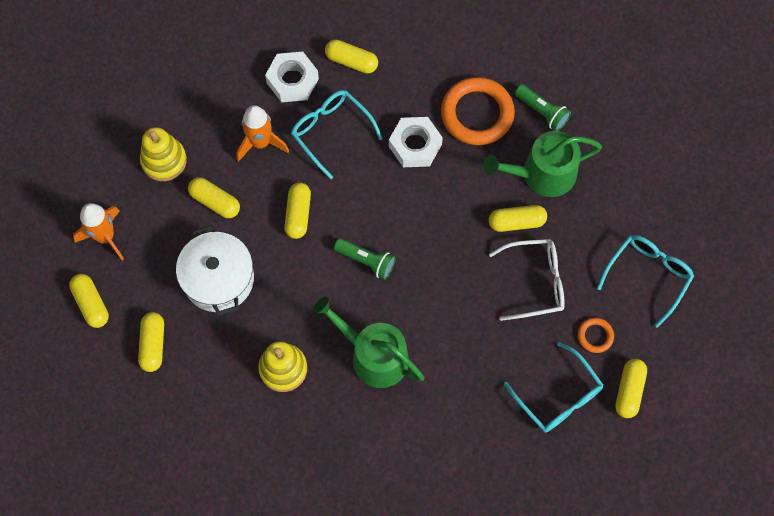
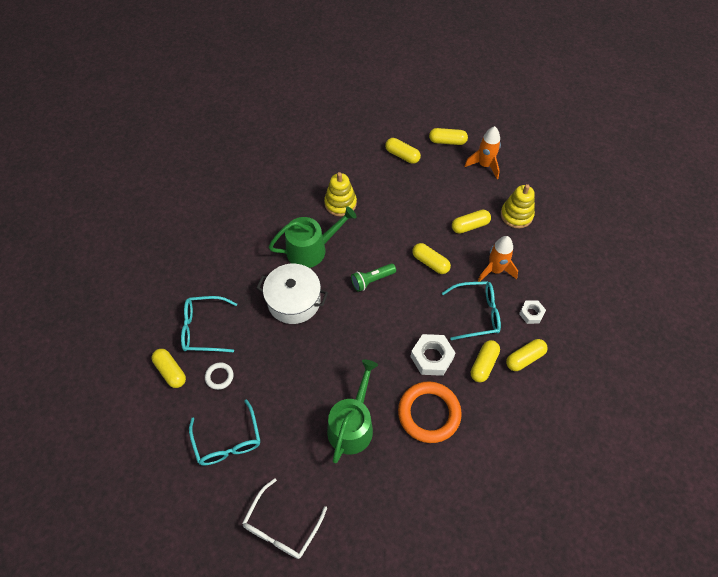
camera: 125 degrees right, 10 degrees down
(218, 279) = (418, 202): white pot -> white pot (294, 301)
(292, 81) = (531, 313): white nut -> white nut, size x0.60
(516, 222) = (330, 383): yellow capsule -> yellow capsule (483, 364)
(534, 282) = (282, 365): white glasses -> white glasses (282, 526)
(542, 112) = (399, 460): green flashlight -> none
(595, 336) = (219, 377): orange ring -> white ring

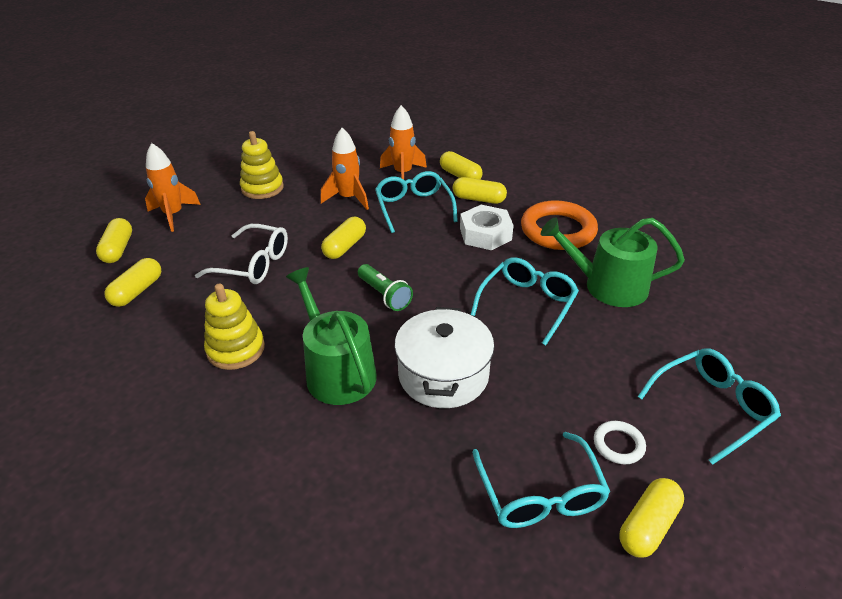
camera: 100 degrees left, 20 degrees down
(282, 526) = (774, 327): white glasses -> white glasses (252, 264)
(344, 363) = (527, 304): none -> turquoise glasses
(470, 226) = (280, 220): yellow capsule -> none
(531, 313) = (403, 174): white nut -> orange rocket

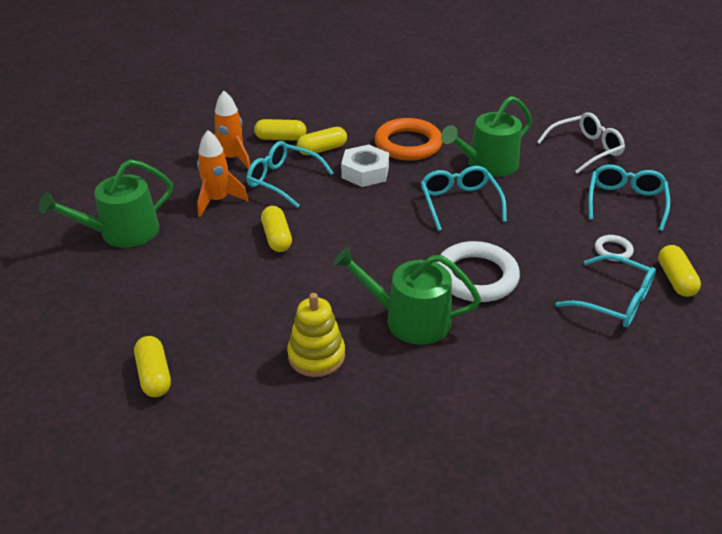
camera: 45 degrees left, 0 degrees up
(118, 249) = (67, 359): yellow capsule -> none
(173, 215) = (71, 301): orange rocket -> none
(252, 264) = (222, 293): white glasses -> white glasses (585, 149)
(262, 188) = (122, 232): yellow stacking toy -> green watering can
(384, 295) = (362, 253): green flashlight -> none
(443, 375) = (476, 276): white pot -> white ring

